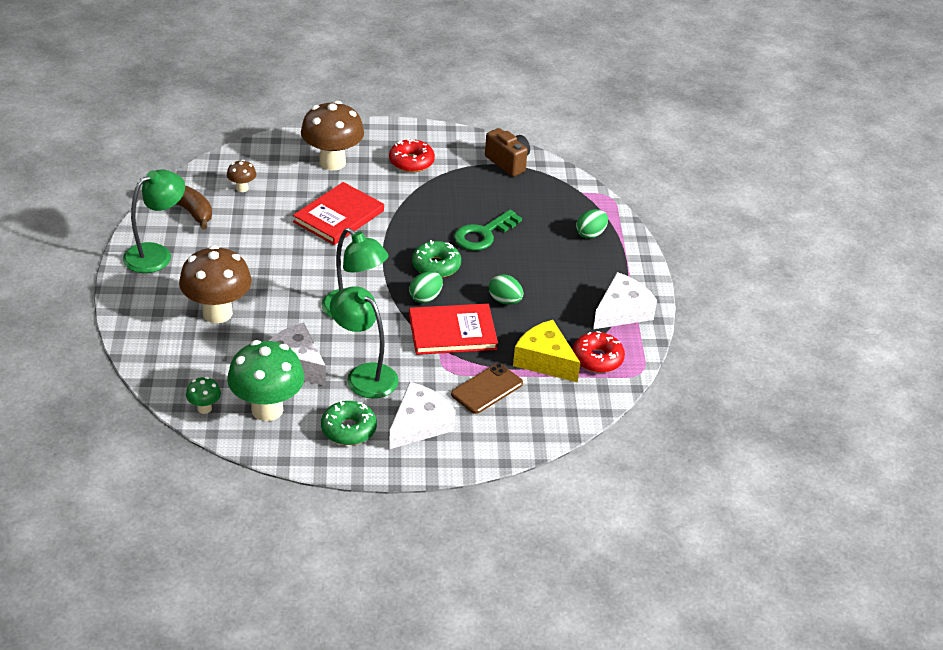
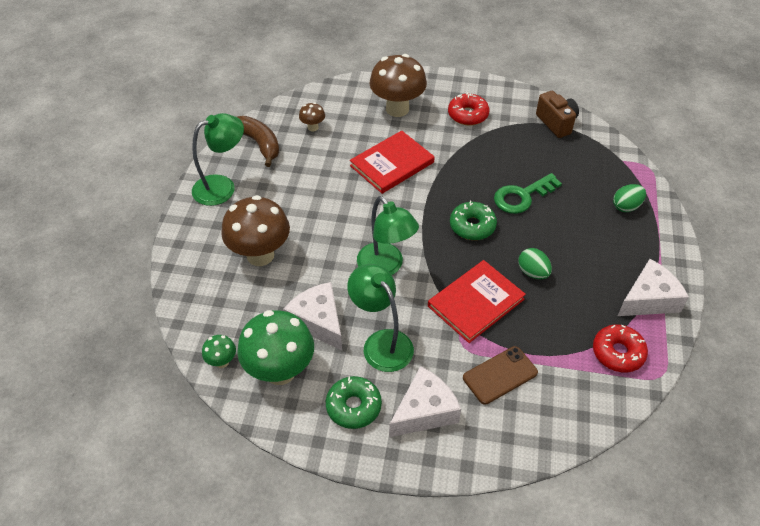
camera: 15 degrees right, 10 degrees up
(425, 298) = (456, 260): green egg -> none
(452, 332) = (476, 303): red book -> red book turned 45 degrees counterclockwise
(544, 361) = (563, 348): yellow cheese -> none

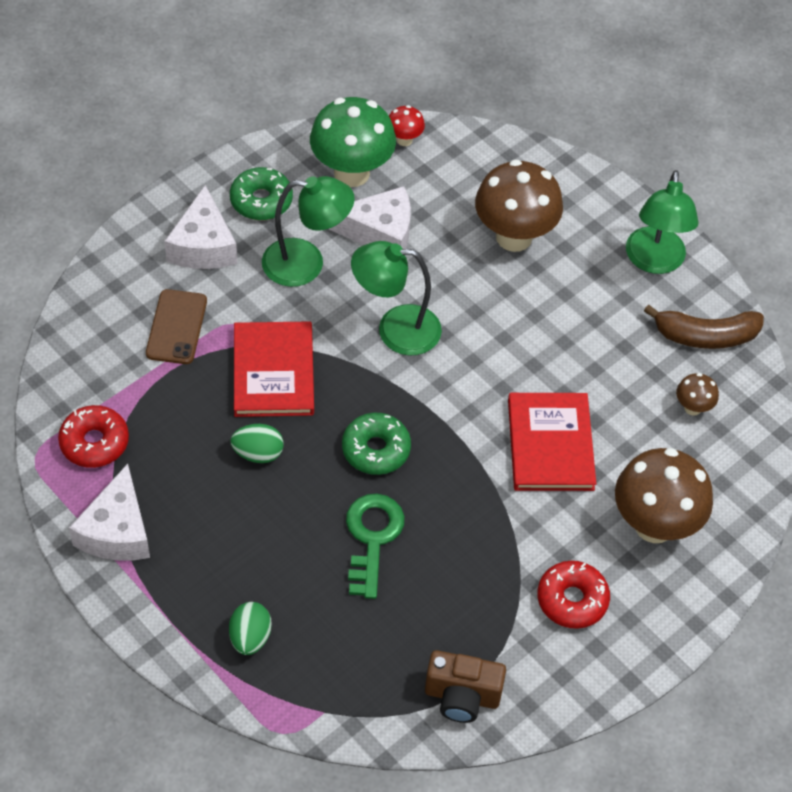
camera: 125 degrees right, 5 degrees up
(222, 362) = (404, 140): green mushroom -> red mushroom

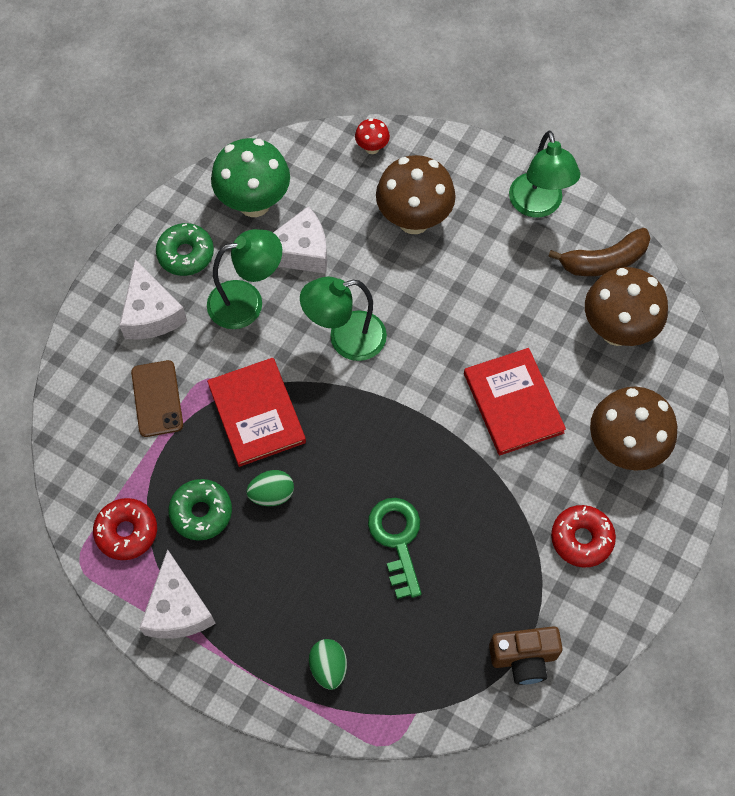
camera: 15 degrees left, 10 degrees up
(376, 449) = (370, 457): green donut -> green donut (201, 512)
(404, 140) = (288, 157): red mushroom -> red mushroom (372, 148)
(693, 408) = (617, 330): brown mushroom -> brown mushroom, size x2.18

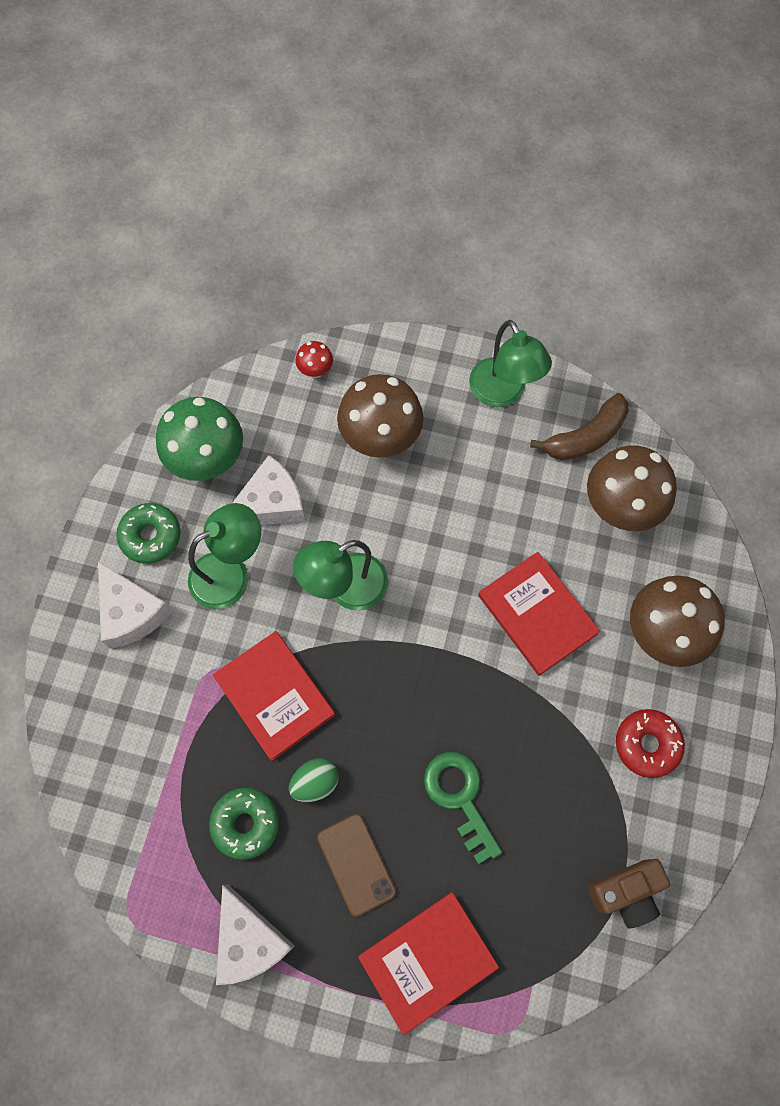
camera: 15 degrees left, 5 degrees up
(127, 532) = (171, 868): red donut -> none
(157, 398) = (163, 707): brown phone -> brown phone (356, 864)
(328, 667) = (427, 961): green egg -> red book

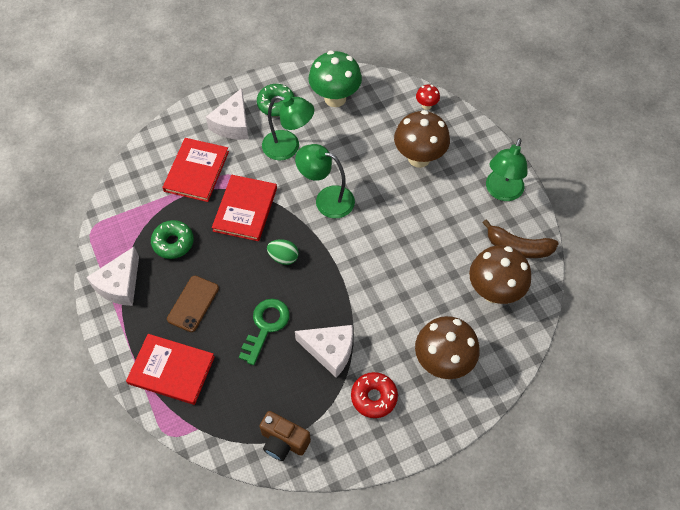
camera: 50 degrees right, 10 degrees down
(271, 504) = (339, 138): white cheese -> white cheese (330, 351)
(315, 782) = (218, 257): green egg -> green egg (283, 257)
(537, 614) = (395, 294): red book -> red book (196, 171)

